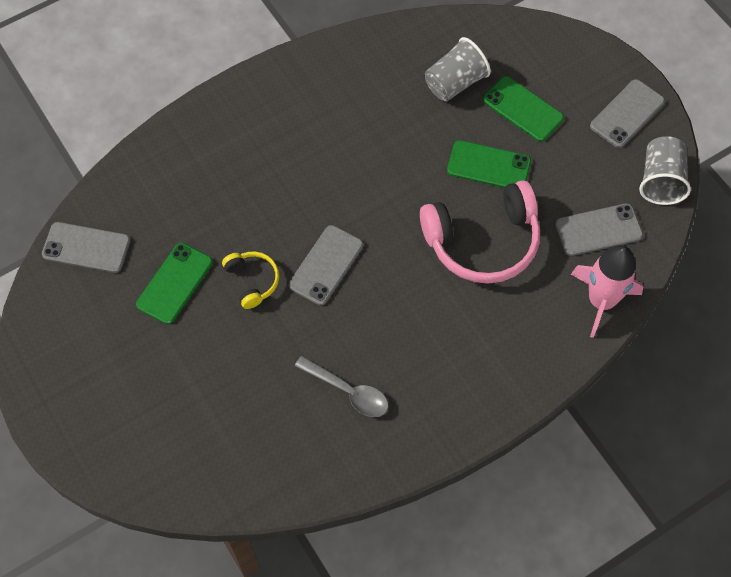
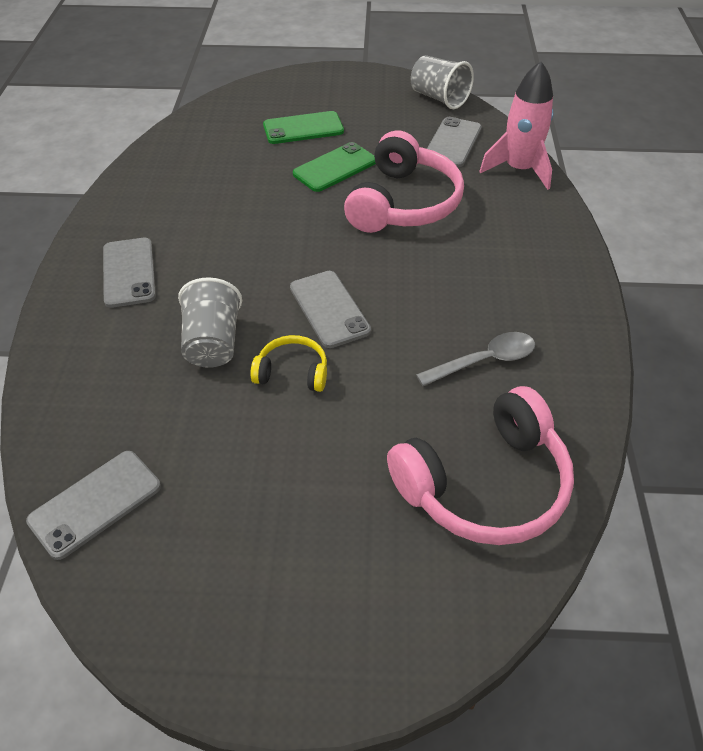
camera: 55 degrees left, 15 degrees down
(175, 283) = (229, 440): green phone -> none
(240, 446) = (484, 484): none -> pink headphones
(455, 83) = (236, 149): grey cup -> grey cup (213, 343)
(627, 114) = (365, 87): grey phone -> grey phone (129, 272)

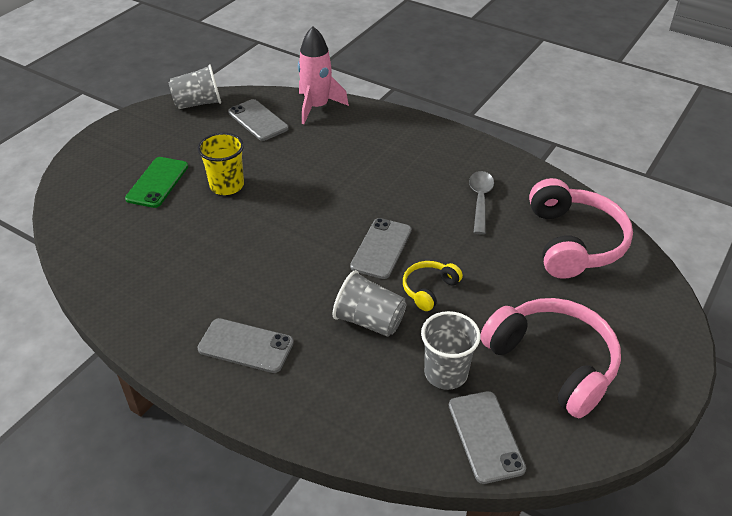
camera: 60 degrees left, 5 degrees down
(171, 434) = (446, 373): none -> grey cup
(329, 309) = (381, 248): grey phone -> grey phone turned 75 degrees counterclockwise
(335, 167) = (227, 185): green phone -> yellow cup
(403, 203) = (302, 170): pink headphones -> pink headphones (553, 362)

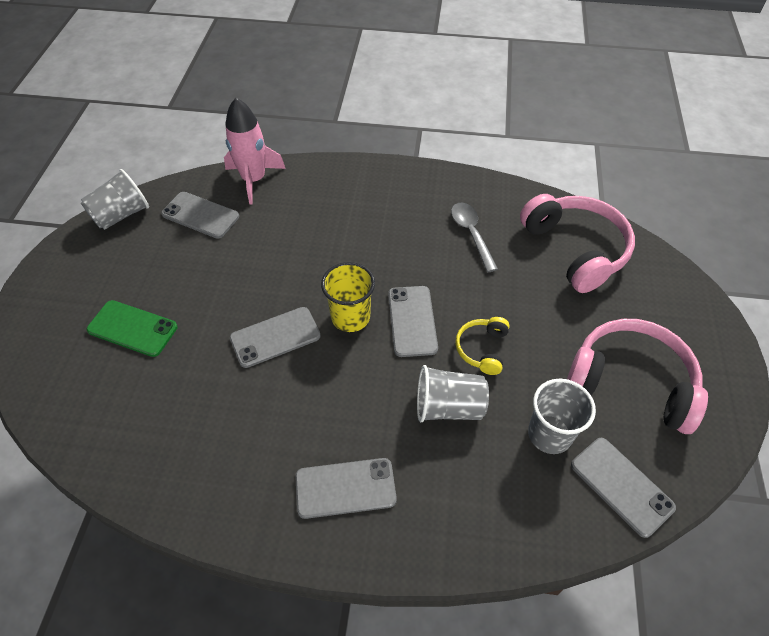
camera: 25 degrees left, 10 degrees up
(157, 182) = (132, 328): green phone -> green phone turned 60 degrees counterclockwise
(227, 185) = (213, 305): yellow cup -> yellow cup (350, 317)
(260, 223) = (275, 337): none -> grey phone

